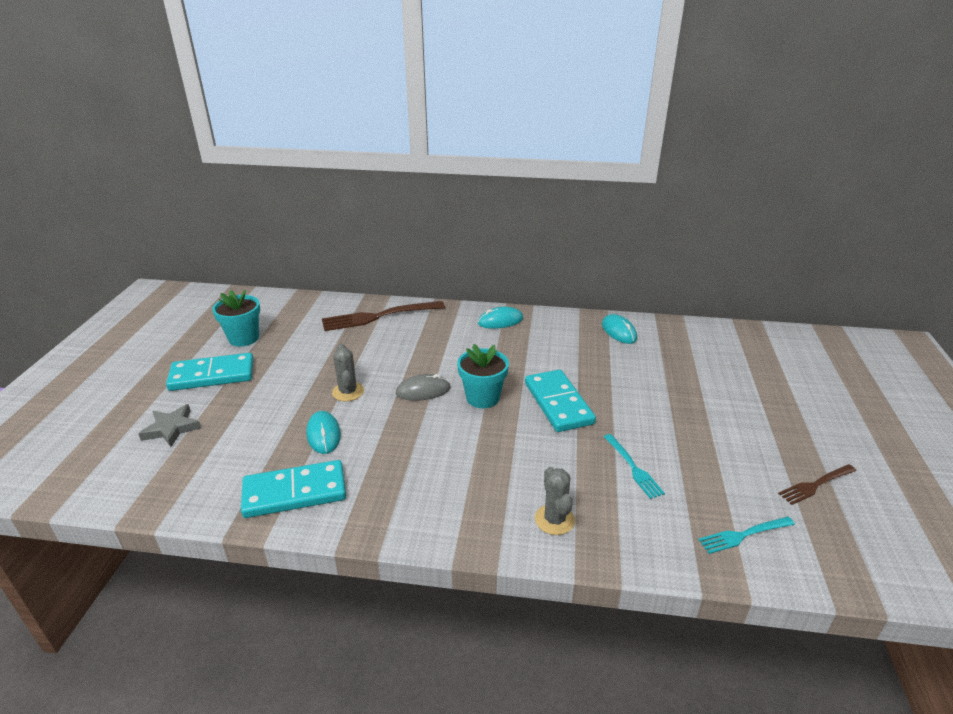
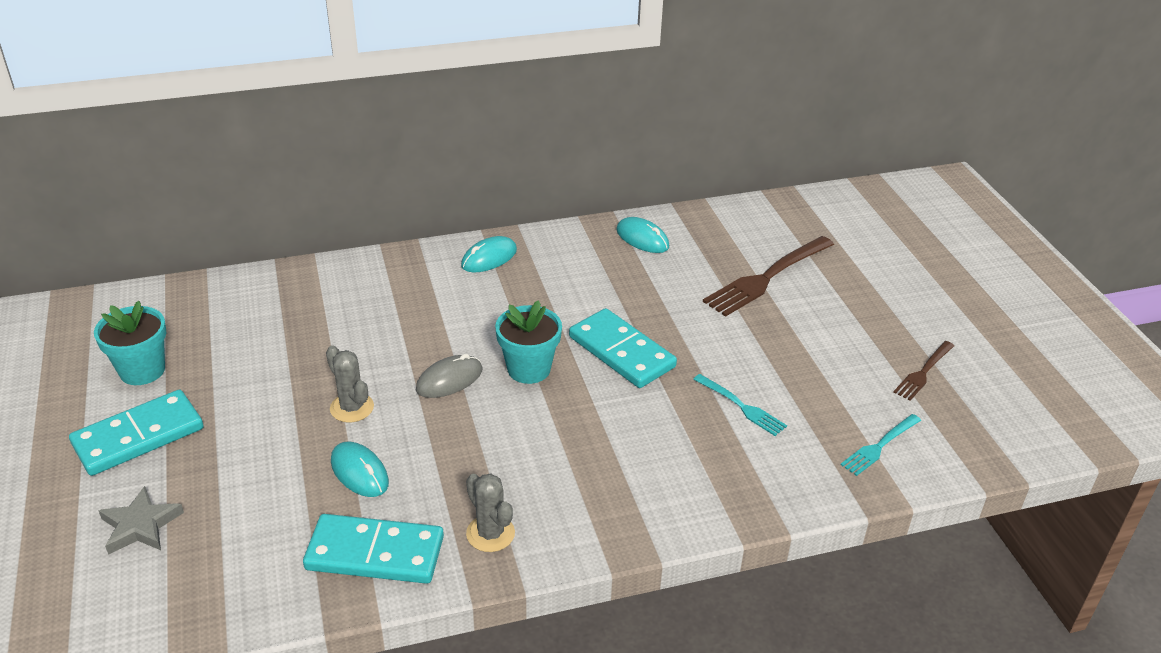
camera: 25 degrees left, 5 degrees up
(295, 492) = (375, 553): turquoise domino -> turquoise domino turned 45 degrees clockwise
(379, 316) = (320, 289): brown fork -> brown fork (767, 277)
(554, 520) = (690, 489): grey cactus -> grey cactus (490, 533)

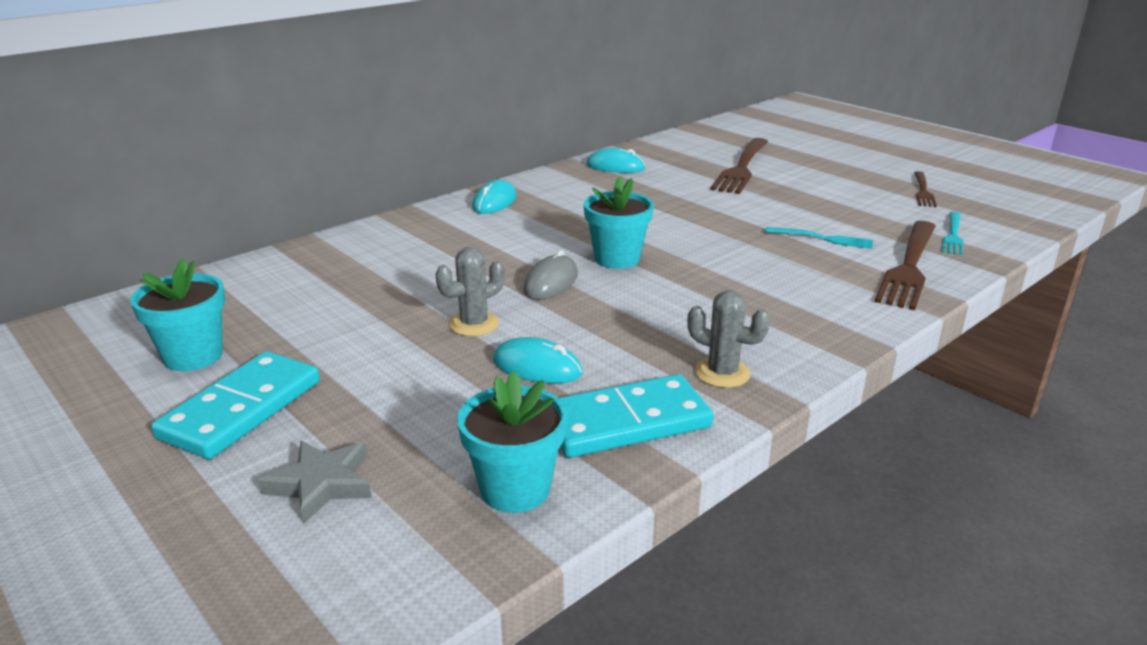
camera: 25 degrees left, 10 degrees down
(251, 582) = (515, 489): none -> turquoise flower pot
(352, 408) = (474, 324): grey cactus -> grey cactus turned 60 degrees counterclockwise
(621, 352) = (684, 231): turquoise domino -> none
(785, 472) = (909, 266): none -> brown fork

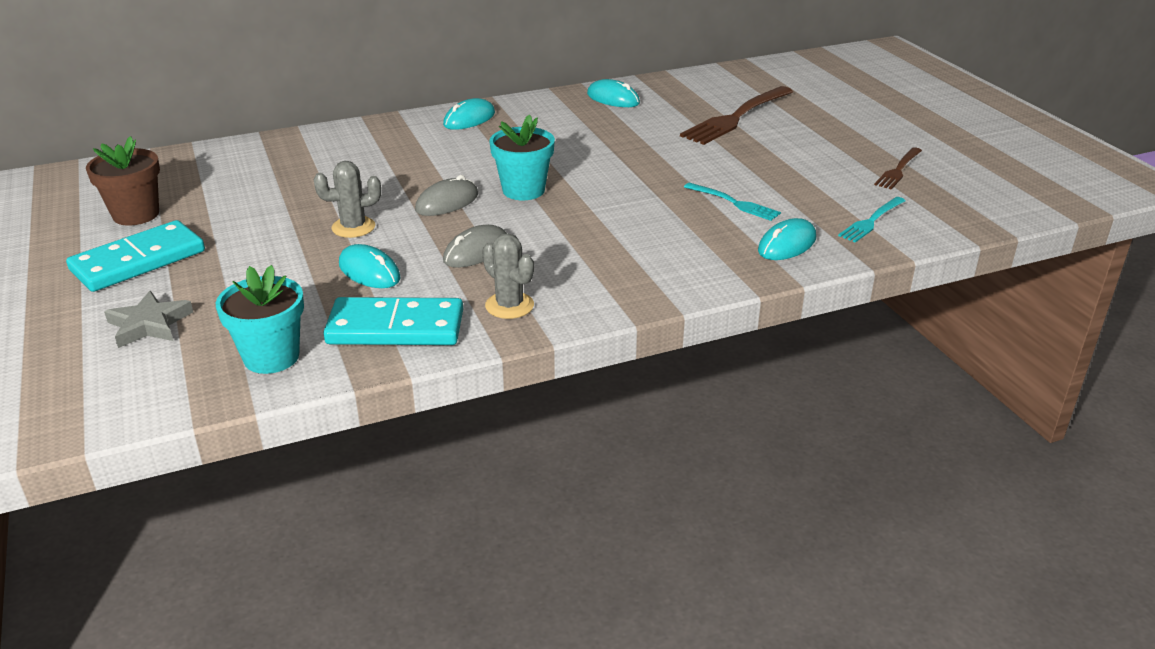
camera: 20 degrees right, 5 degrees up
(193, 356) = (136, 214): turquoise flower pot -> brown flower pot
(630, 325) = (476, 251): none -> grey mouse
(909, 266) = (787, 244): brown fork -> turquoise mouse

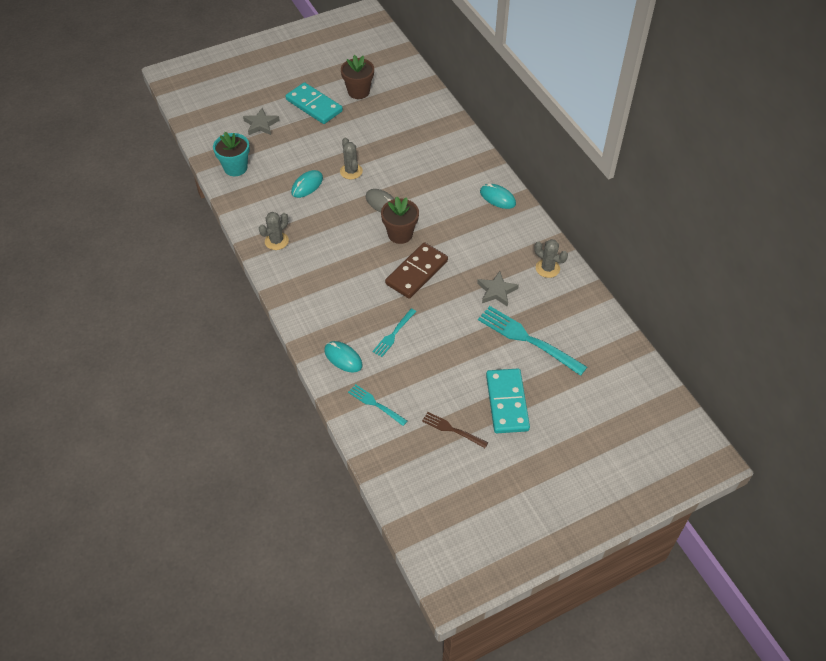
camera: 85 degrees right, 20 degrees up
(395, 328) = (257, 203): turquoise domino -> turquoise domino (507, 402)
(476, 251) = (328, 222): grey mouse -> none
(523, 190) = (400, 234): turquoise flower pot -> brown flower pot
(609, 181) = (417, 272): none -> brown domino
(613, 99) = (547, 268): turquoise mouse -> grey cactus
(651, 130) = (496, 291): none -> grey star
(736, 117) = (528, 339): brown fork -> turquoise fork

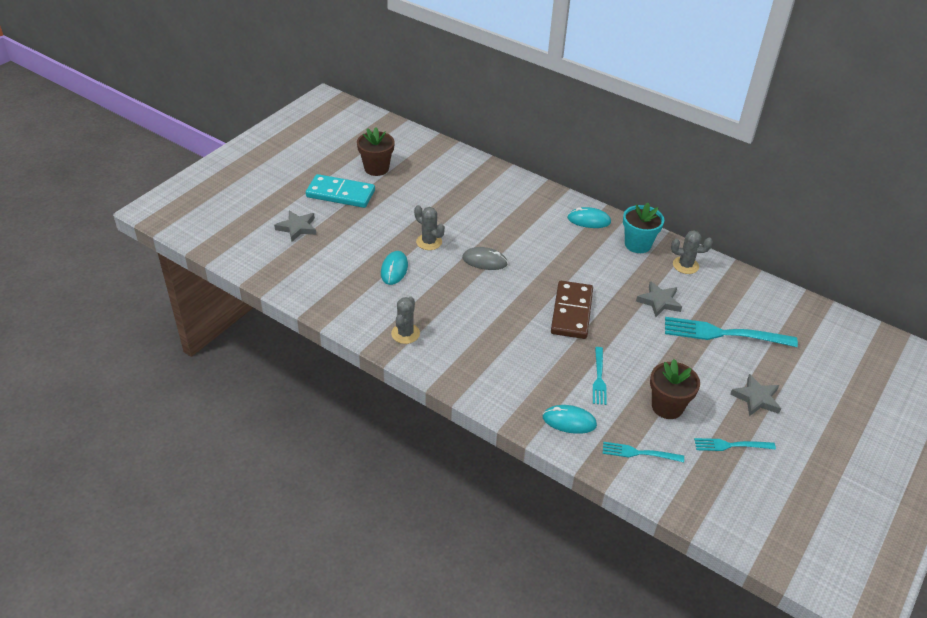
camera: 30 degrees left, 10 degrees down
(235, 168) = (302, 278): turquoise flower pot -> turquoise flower pot (638, 244)
(400, 234) = (526, 283): brown flower pot -> brown flower pot (667, 406)
(452, 430) = (731, 445): brown fork -> turquoise fork
(507, 402) = (756, 398): turquoise domino -> grey star

